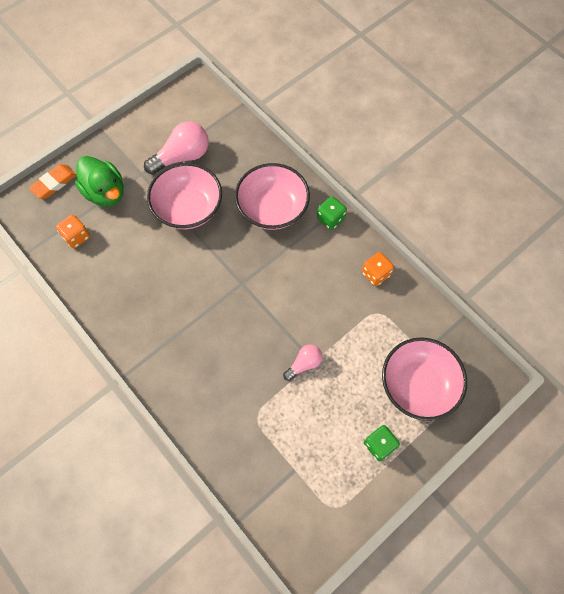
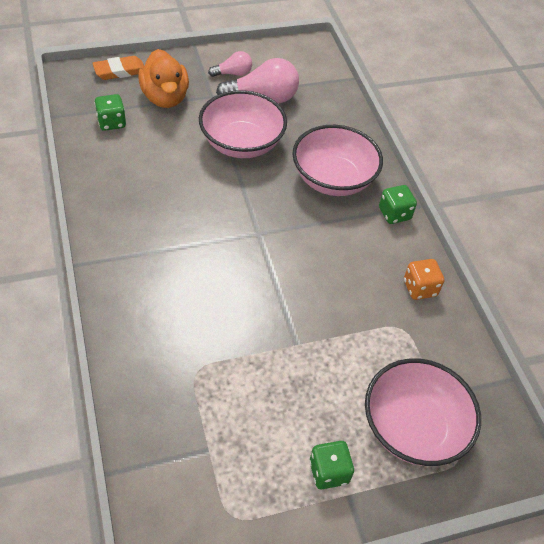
camera: 20 degrees right, 15 degrees down
(76, 237) = (111, 122): orange dice -> green dice
(105, 192) = (165, 97): green duck -> orange duck
(304, 364) = (284, 342): pink light bulb -> pink light bulb (233, 73)

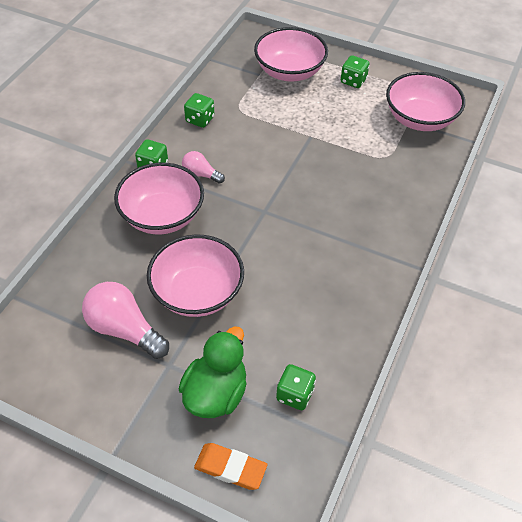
camera: 135 degrees left, 0 degrees up
(165, 97) = (216, 393): orange duck -> green duck
(198, 463) = (419, 119): none -> pink bowl
(233, 73) = (117, 380): pink light bulb -> pink light bulb (201, 174)
(420, 288) = (200, 119): orange dice -> green dice

